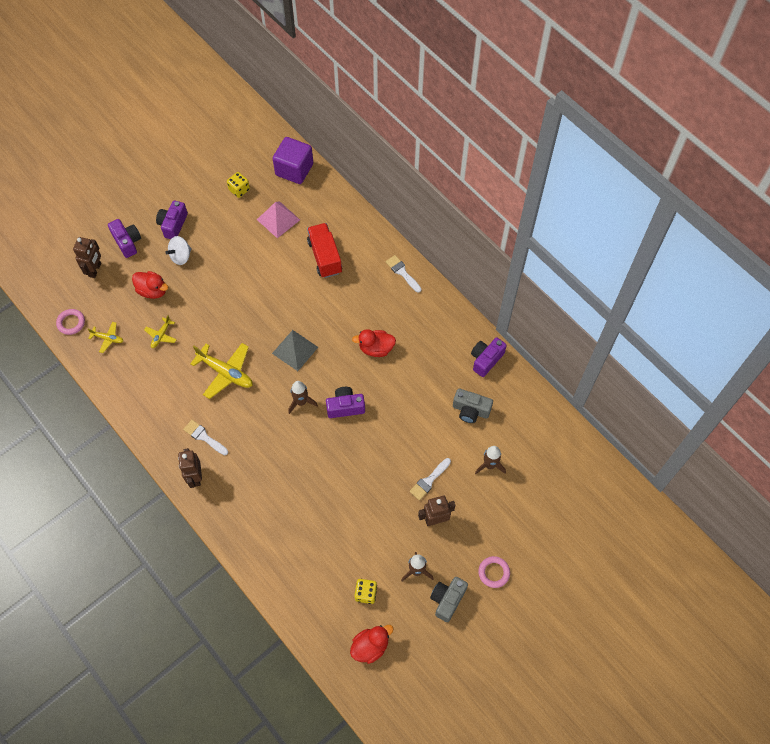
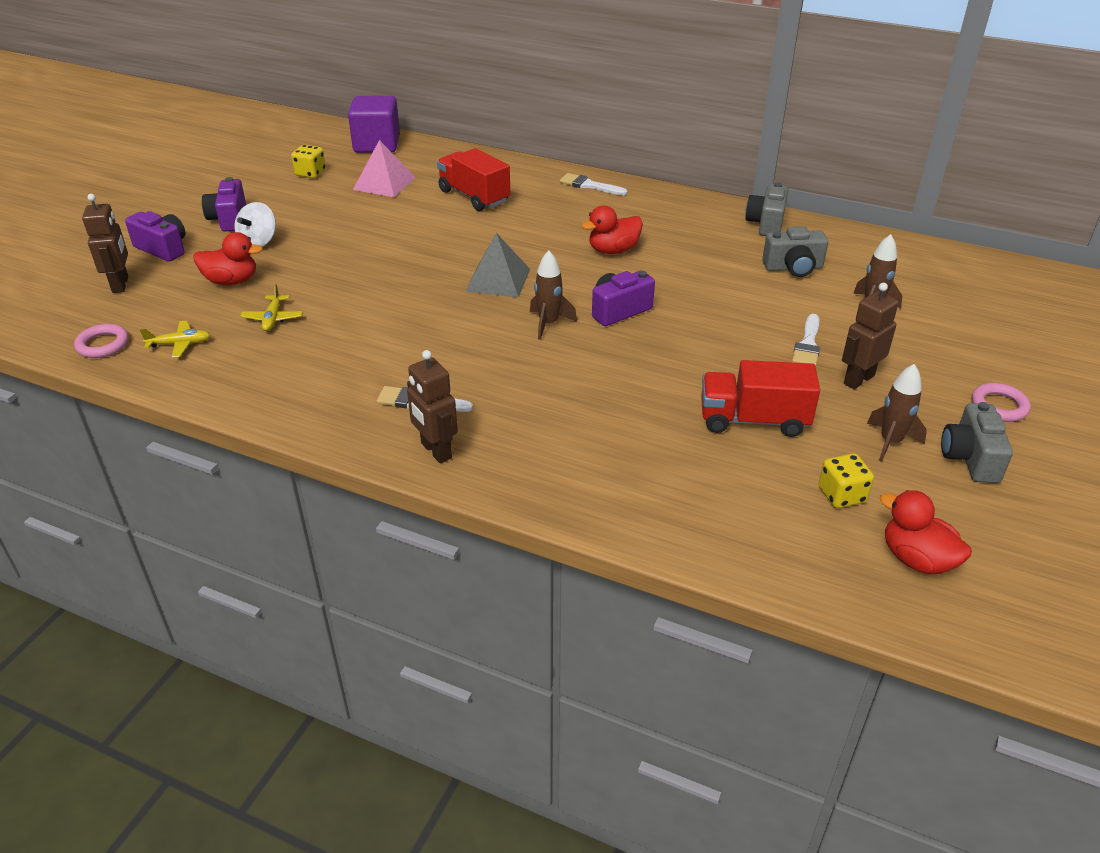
camera: 25 degrees left, 25 degrees down
(226, 373) = (406, 327): yellow plane -> none
(359, 524) = (753, 420): none -> red truck
(370, 646) = (916, 559): red duck -> red duck turned 75 degrees counterclockwise
(486, 360) = (766, 224): purple camera -> grey camera

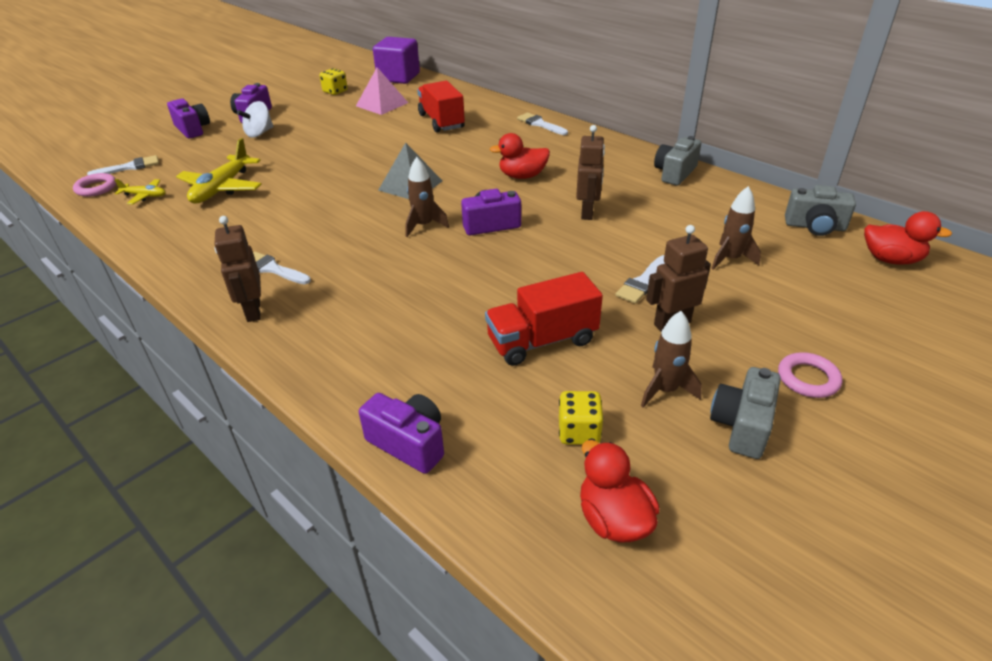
camera: 20 degrees right, 0 degrees up
(121, 284) = (144, 149): brown robot -> brown robot (587, 212)
(123, 311) = (129, 167): none -> white brush
(231, 281) = (217, 157): red duck -> red duck (891, 259)
(273, 318) = (222, 188): yellow plane -> yellow plane, size x1.88
(699, 541) = (409, 443): none -> purple camera
(753, 420) = (542, 341): red truck -> red truck turned 45 degrees counterclockwise
(793, 268) = (675, 213): grey camera -> grey camera (815, 227)

